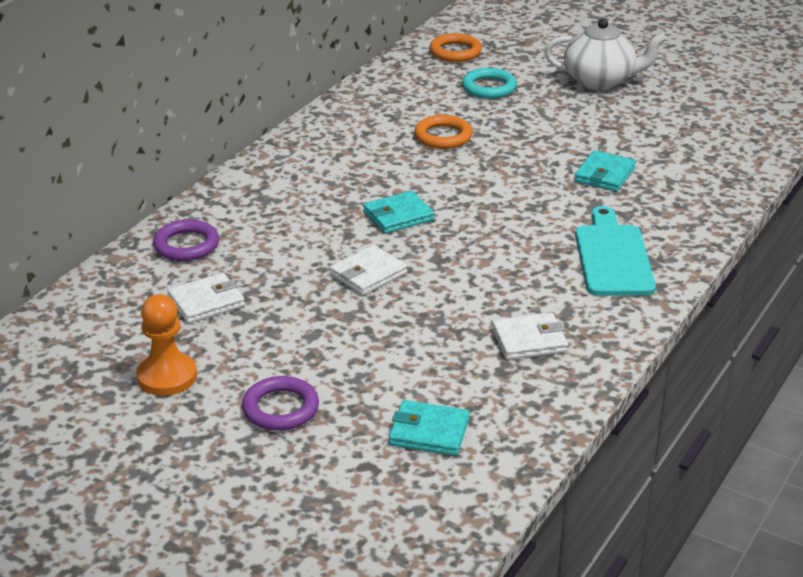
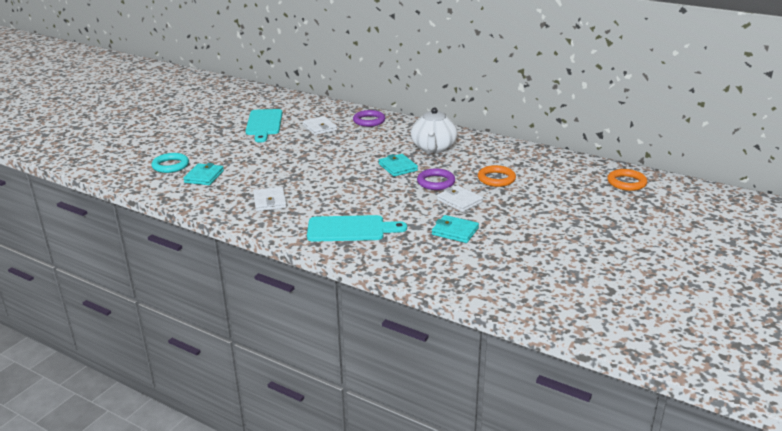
camera: 90 degrees right, 5 degrees down
(167, 376) = (264, 124): orange pawn -> turquoise cutting board
(280, 408) = (234, 146): purple ring -> purple ring (436, 182)
(368, 274) = (339, 161): white wallet -> white wallet (459, 201)
(489, 88) = (573, 194): turquoise ring -> turquoise ring (170, 165)
(600, 81) = (605, 236): white teapot -> white teapot (433, 148)

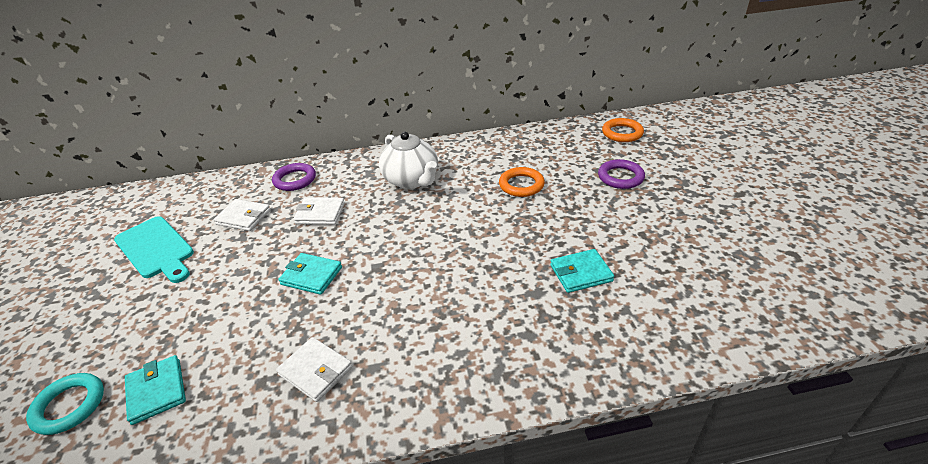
camera: 40 degrees left, 10 degrees up
(350, 229) = (476, 346): turquoise cutting board -> none
(398, 167) = (408, 223): turquoise wallet -> turquoise wallet (311, 276)
(436, 182) = (473, 221): purple ring -> purple ring (620, 177)
(459, 201) = (528, 231): white wallet -> white wallet (320, 213)

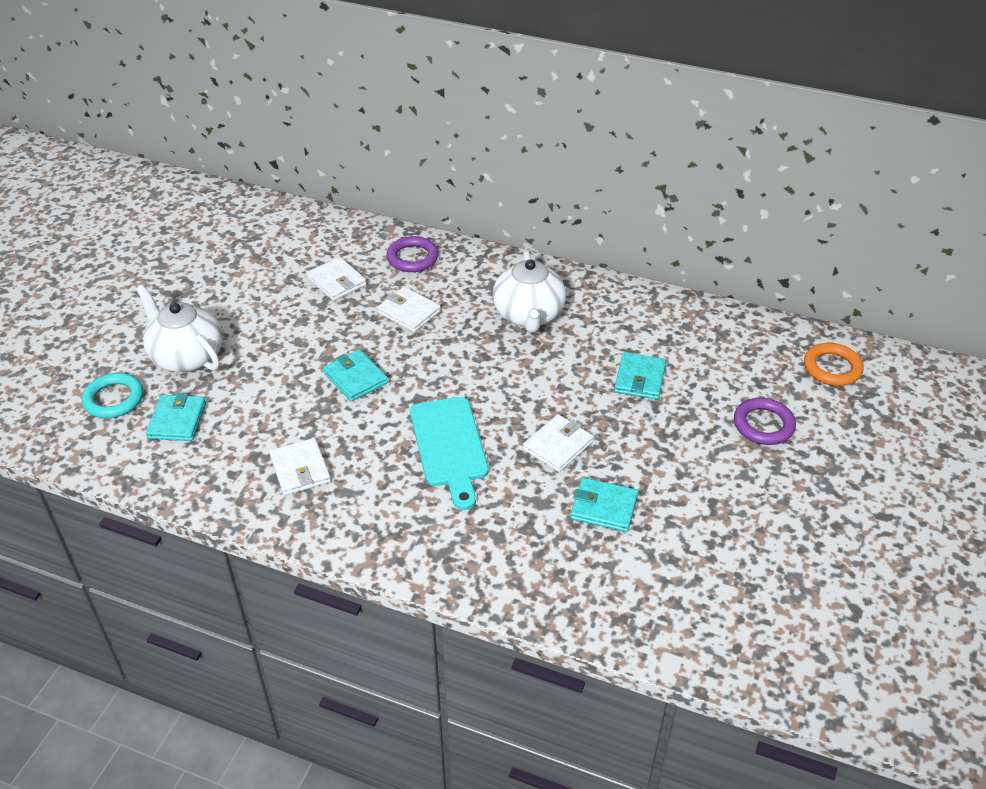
camera: 30 degrees right, 5 degrees up
(133, 330) = (186, 356): none -> white teapot
(156, 249) = (244, 281): turquoise cutting board -> turquoise cutting board (450, 446)
(509, 249) = (558, 445): none -> white wallet
(521, 185) = (640, 379): orange ring -> turquoise wallet

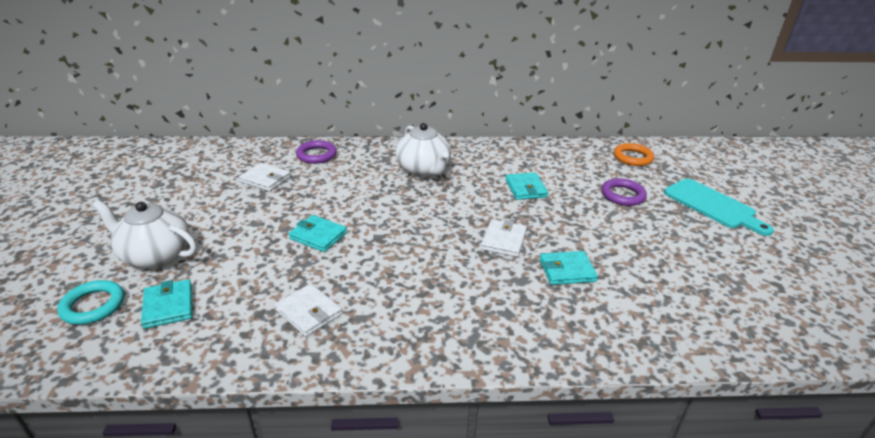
camera: 25 degrees left, 10 degrees down
(409, 312) = (334, 186): white wallet -> none
(450, 446) = (424, 262): turquoise cutting board -> turquoise cutting board (712, 205)

